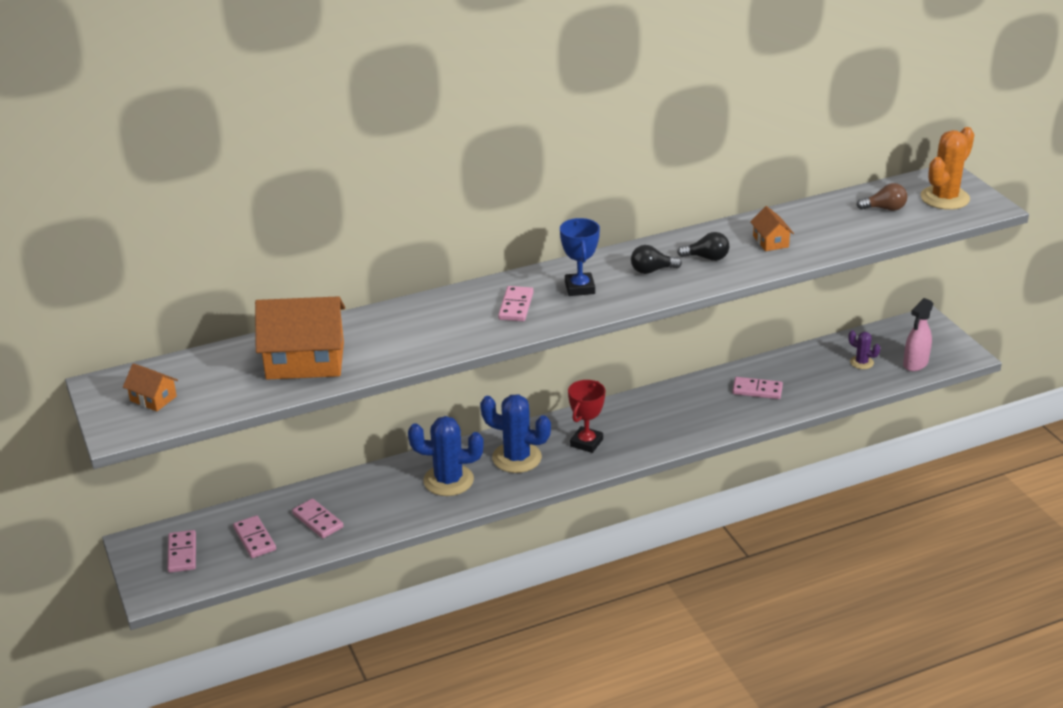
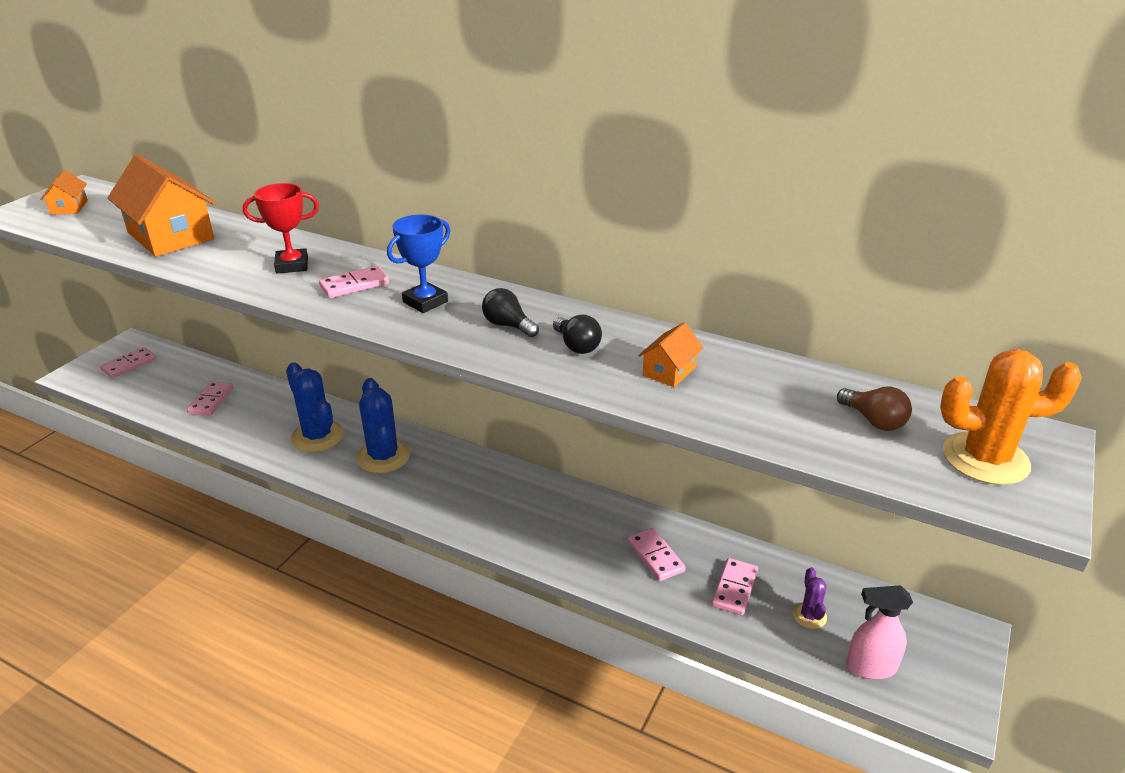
camera: 50 degrees right, 0 degrees up
(255, 539) = (167, 385): pink domino -> pink domino (734, 588)
(586, 443) = (445, 485): red trophy -> red trophy (292, 265)

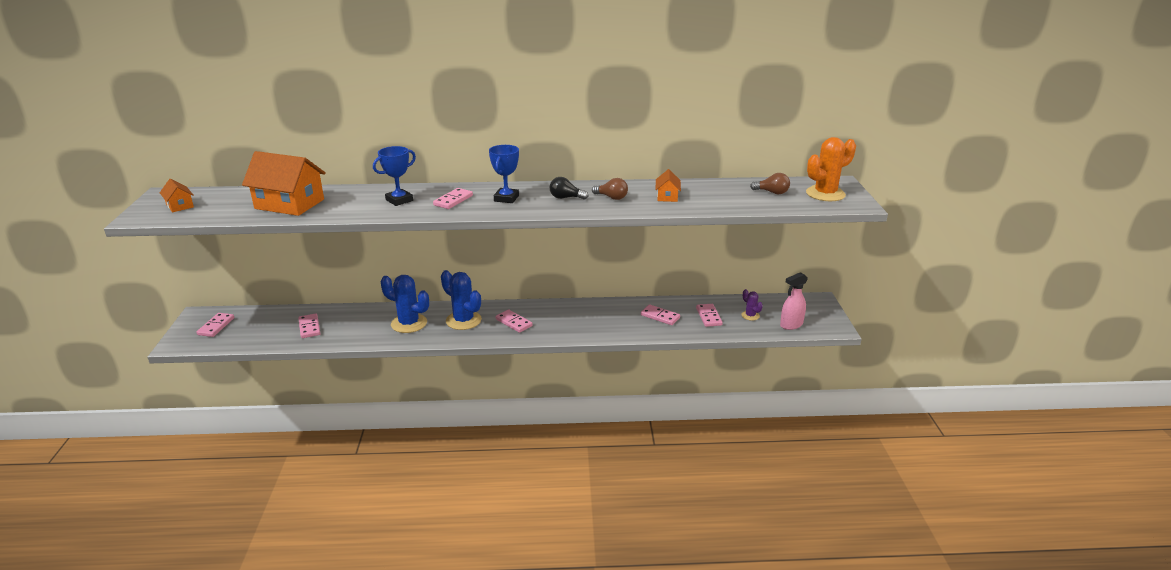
camera: 30 degrees left, 5 degrees down
(292, 265) = (399, 200): red trophy -> blue trophy
(441, 485) = (514, 322): none -> pink domino
(577, 346) = (611, 197): black light bulb -> brown light bulb

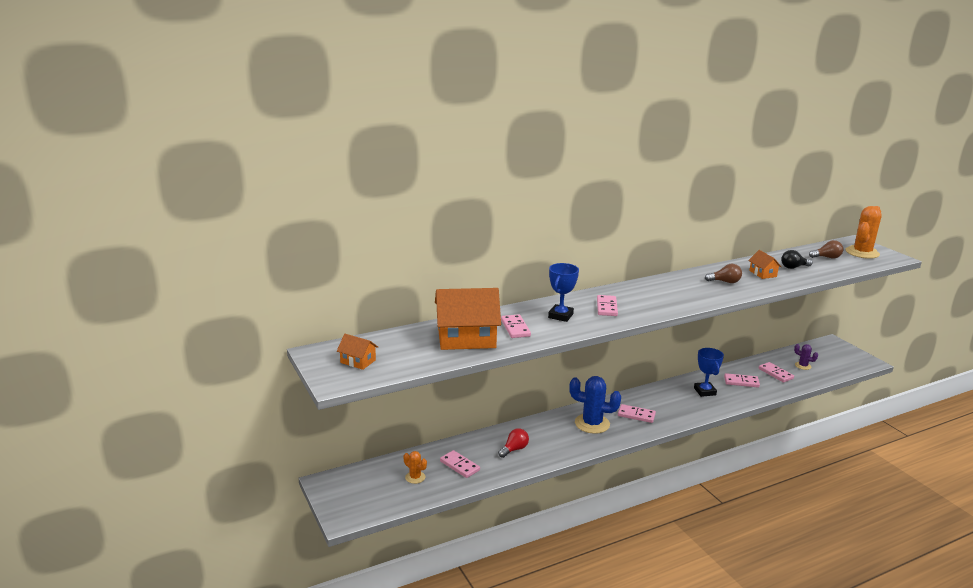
camera: 25 degrees left, 5 degrees down
(216, 326) = (362, 489): pink domino -> pink domino (515, 328)
(265, 327) = (415, 477): none -> orange cactus
(369, 325) = (514, 449): none -> red light bulb
(409, 323) = (548, 438): blue cactus -> none
(506, 198) = (646, 297): blue trophy -> blue trophy (704, 391)
(565, 198) = (691, 288): black light bulb -> black light bulb (793, 267)
(791, 325) = (838, 367): pink spray bottle -> none

